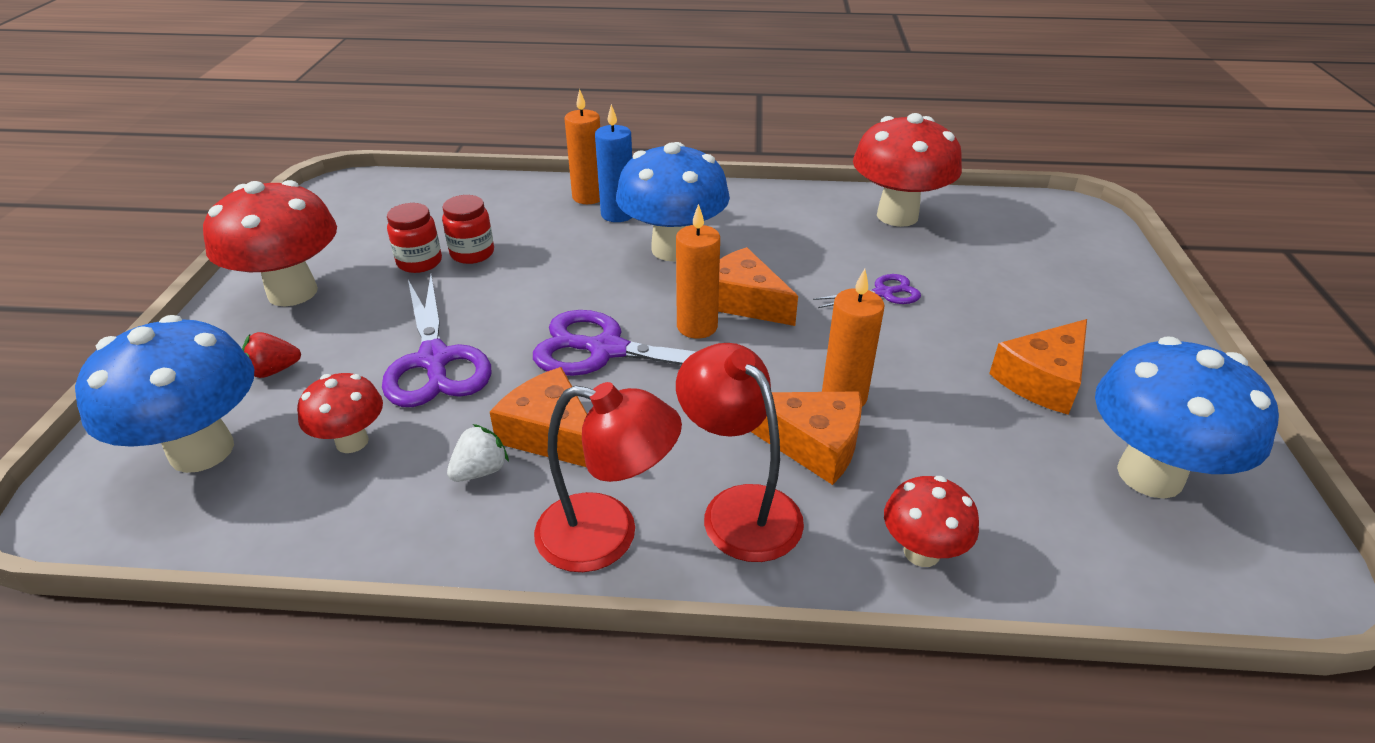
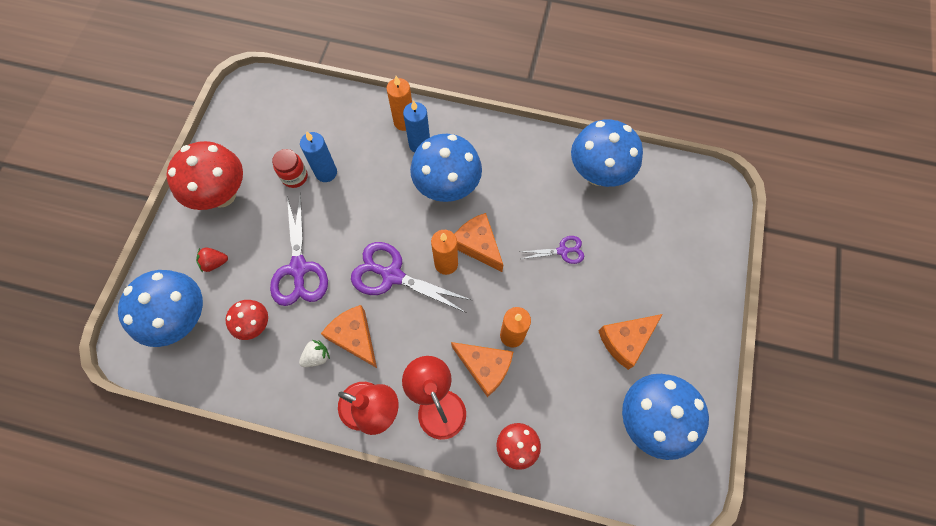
camera: 10 degrees right, 30 degrees up
(472, 253) = (326, 172): red jar -> blue candle
(897, 216) = (598, 174): red mushroom -> blue mushroom

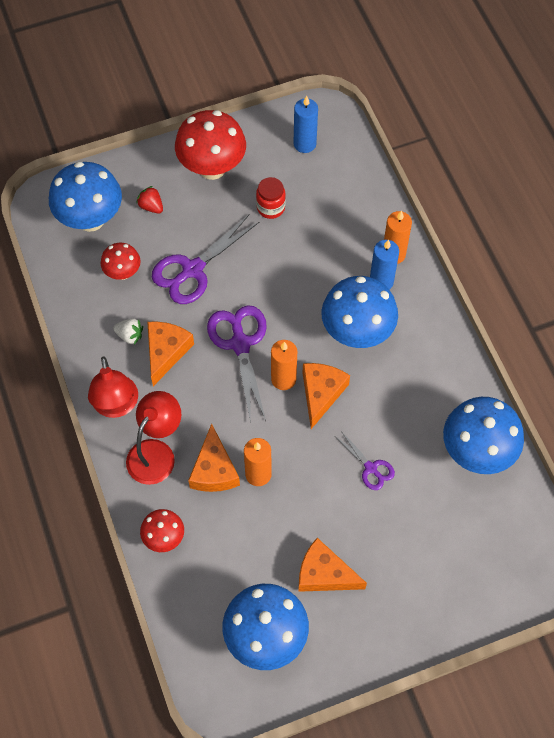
camera: 55 degrees right, 5 degrees down
(326, 172) = (293, 228): blue candle -> blue candle (304, 144)

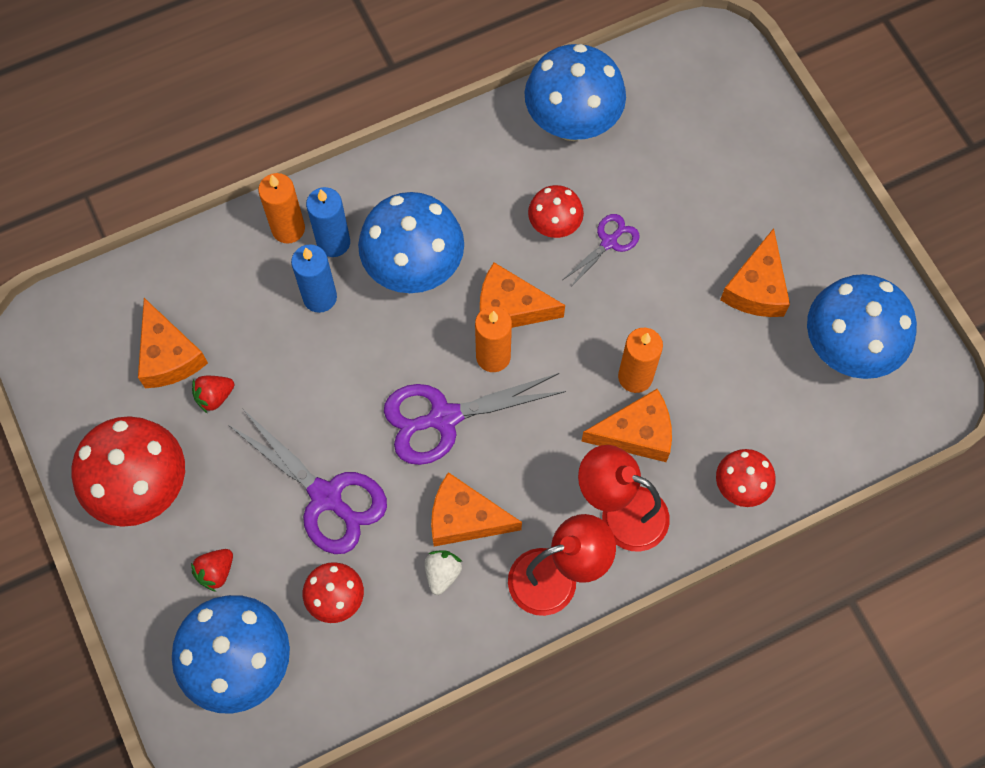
camera: 95 degrees left, 5 degrees up
(270, 207) = (214, 396): red jar -> red strawberry
(302, 182) = (168, 355): none -> orange cheese
(304, 144) = (99, 358): blue candle -> blue candle (320, 297)
(386, 430) = (554, 226): none -> red mushroom

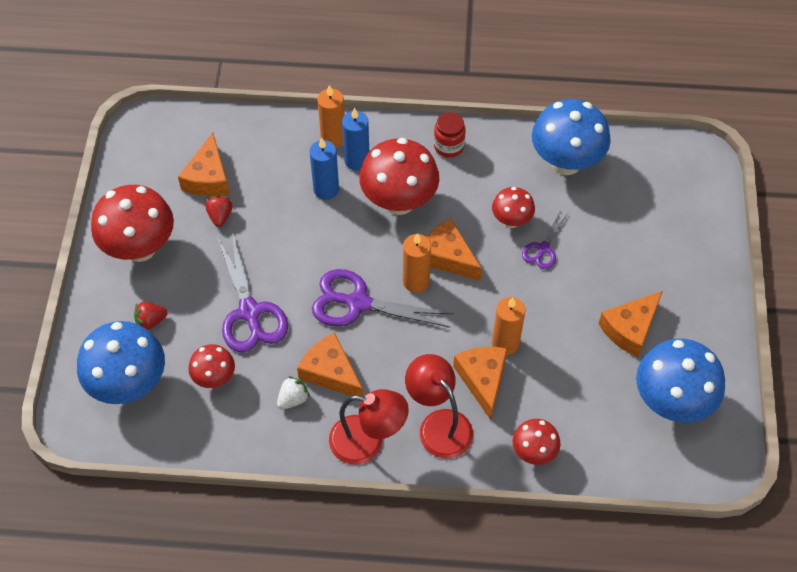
camera: 30 degrees right, 10 degrees down
(214, 396) = (220, 216): red strawberry -> red strawberry turned 90 degrees clockwise
(414, 269) = (399, 202): blue mushroom -> red mushroom
(429, 170) = (449, 146): none -> red jar
(609, 242) = (543, 249): purple scissors -> purple scissors turned 135 degrees clockwise
(636, 433) = (482, 379): orange cheese -> orange cheese turned 120 degrees counterclockwise

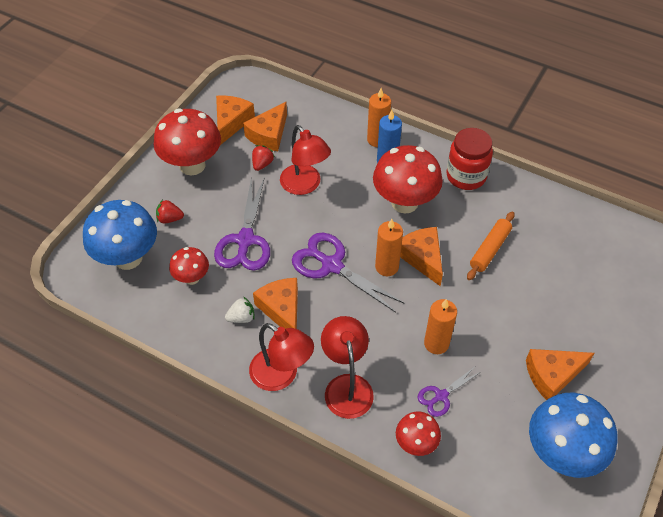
camera: 25 degrees right, 5 degrees down
(281, 223) = (305, 185): none -> red lamp
(326, 189) = (352, 173): blue candle -> none
(449, 146) = (466, 176): red jar -> red jar, size x1.54
(482, 379) = (402, 365): orange cheese -> orange cheese (231, 122)
(511, 220) = (490, 250): red mushroom -> orange rolling pin
(543, 249) = (506, 281): purple scissors -> purple scissors (441, 396)
(566, 162) = (558, 222): blue mushroom -> none

